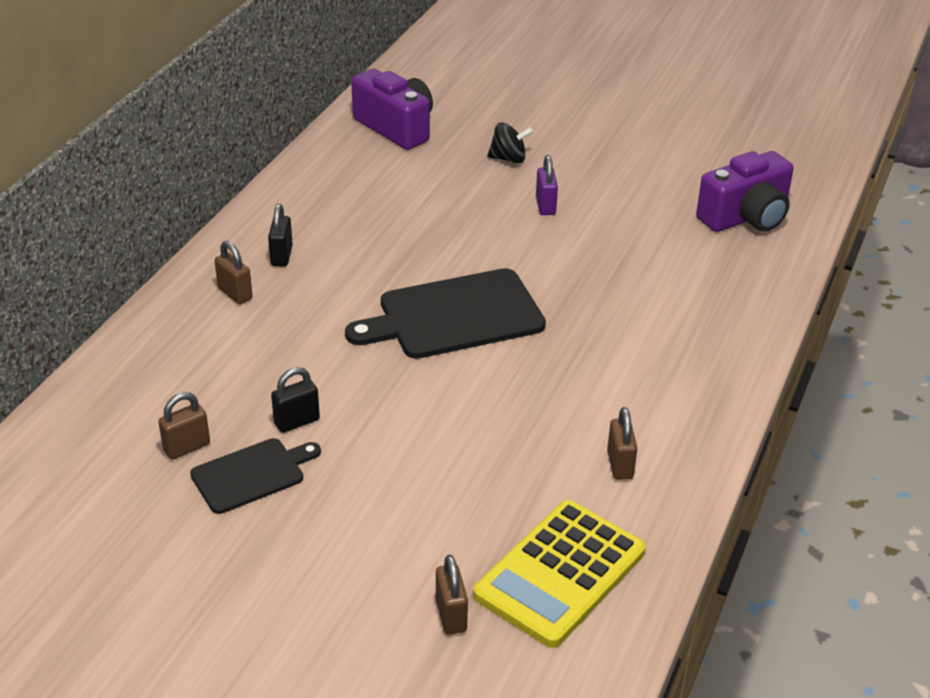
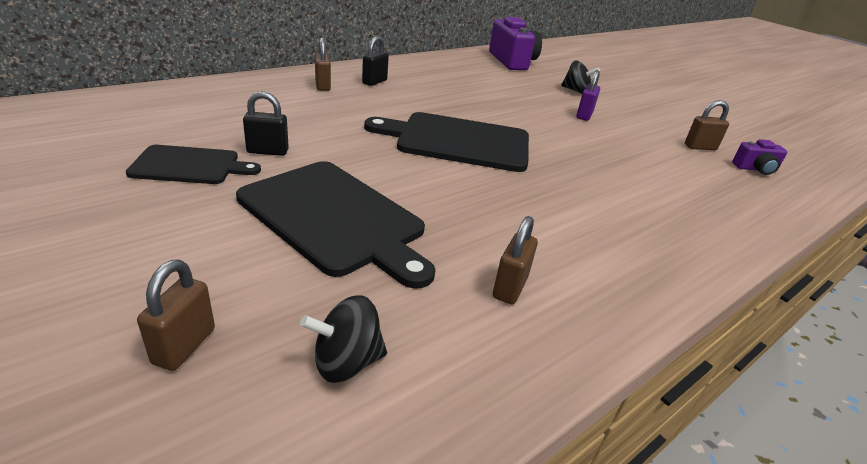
camera: 25 degrees right, 5 degrees down
(187, 447) = (174, 136): brown padlock -> brown padlock (700, 147)
(437, 467) = (335, 218): none -> black cutting board
(560, 574) = (346, 362): yellow calculator -> black spinning top
(746, 217) = (755, 169): purple camera -> purple camera, size x0.50

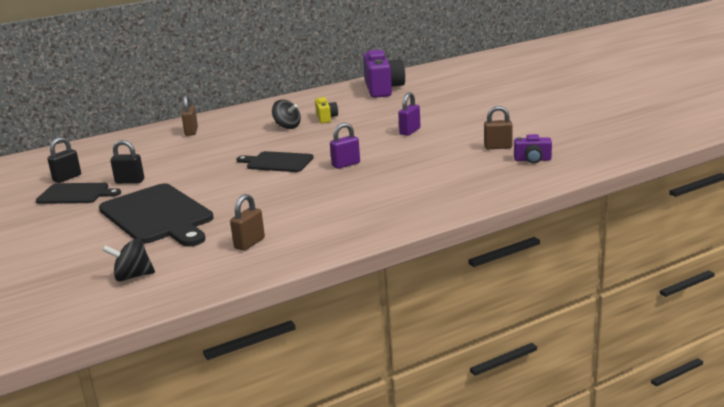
camera: 15 degrees right, 10 degrees down
(184, 346) = (53, 273): brown padlock -> none
(374, 82) = (237, 123): black padlock -> black padlock (67, 178)
(458, 141) = (277, 162): black cutting board -> black cutting board, size x0.58
(476, 87) = (326, 118): none -> yellow camera
(546, 153) = (346, 164): none -> purple padlock
(576, 91) = (423, 110): black spinning top -> black spinning top (287, 126)

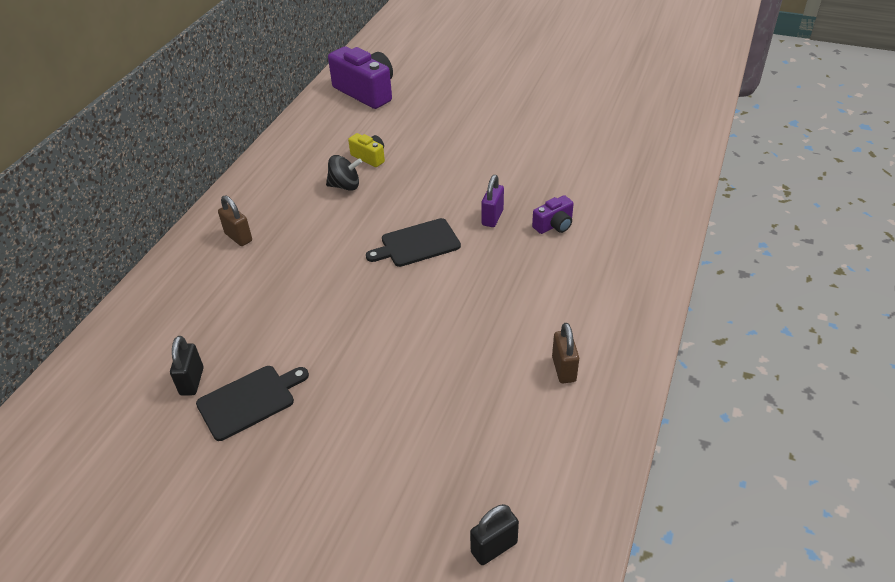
camera: 40 degrees left, 20 degrees up
(130, 181) = (288, 348): black padlock -> black padlock (494, 547)
(132, 276) = (520, 479): black spinning top -> none
(158, 216) = (408, 382): black cutting board -> none
(410, 131) = (485, 146): purple padlock -> none
(498, 147) = (594, 139): brown padlock -> none
(532, 160) = (645, 144): purple camera -> purple camera (554, 225)

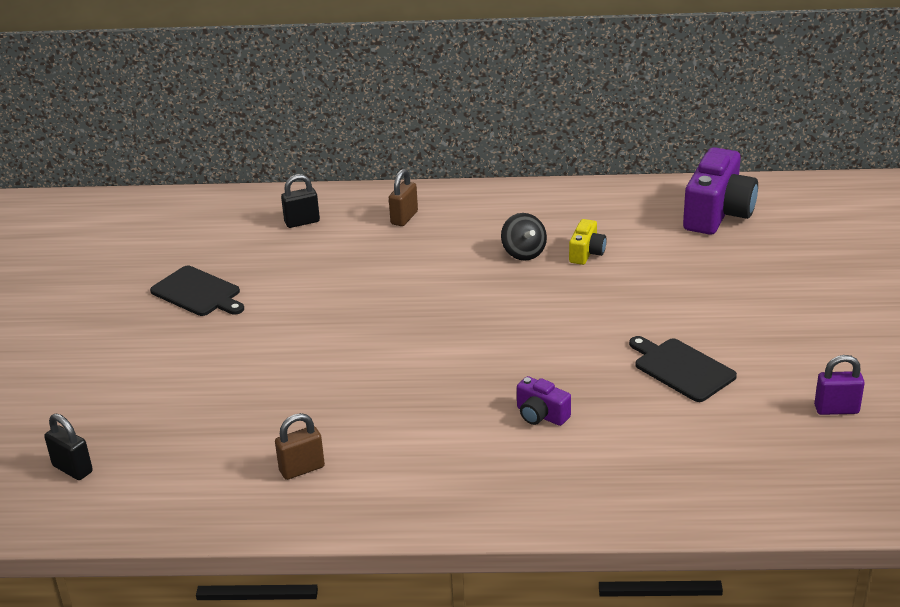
camera: 70 degrees right, 10 degrees down
(192, 381) = (210, 257): black padlock -> black padlock (302, 222)
(417, 244) = (452, 325): black cutting board -> black cutting board (681, 368)
(492, 218) = (528, 365): purple padlock -> purple padlock (836, 409)

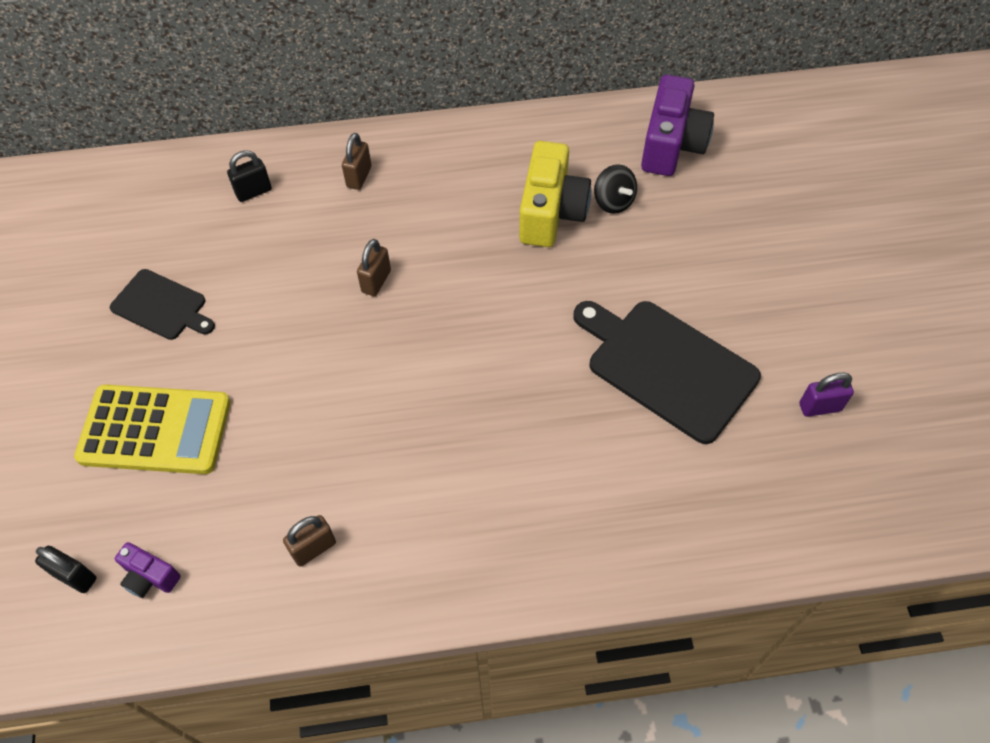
camera: 10 degrees left, 25 degrees up
(171, 375) = (155, 430): none -> yellow calculator
(404, 289) = (376, 281): none -> brown padlock
(523, 253) = (488, 217): black spinning top -> black spinning top (613, 202)
(541, 415) = (540, 446): purple camera -> purple camera (150, 577)
(586, 253) = (551, 212): yellow camera -> yellow camera, size x2.01
(681, 368) = (666, 366): black cutting board -> black cutting board, size x1.71

